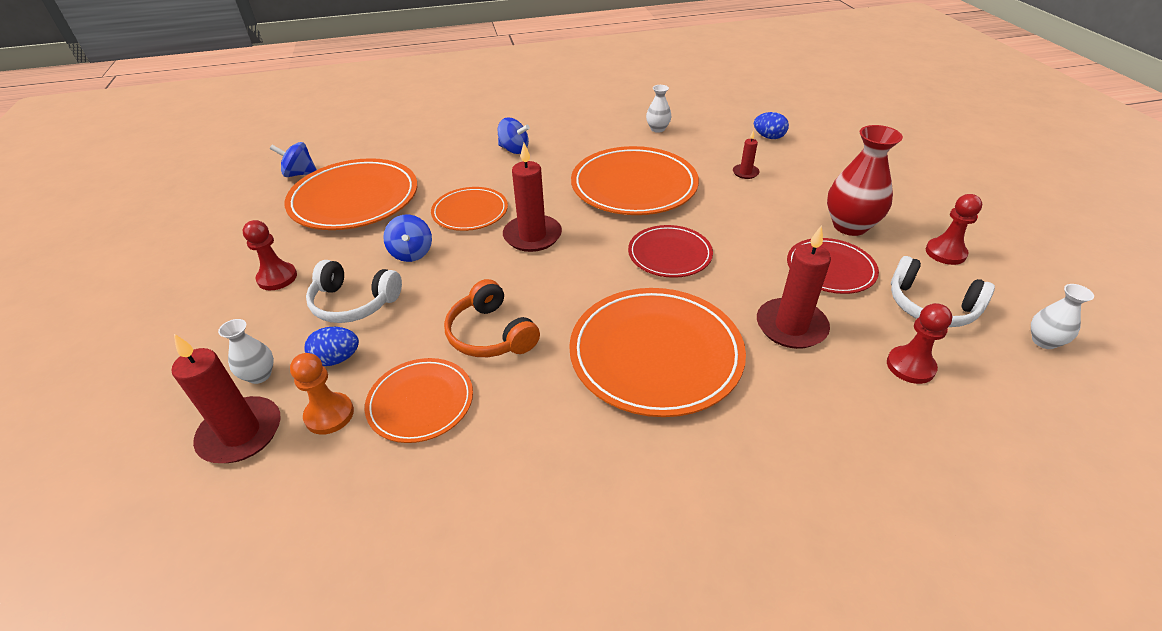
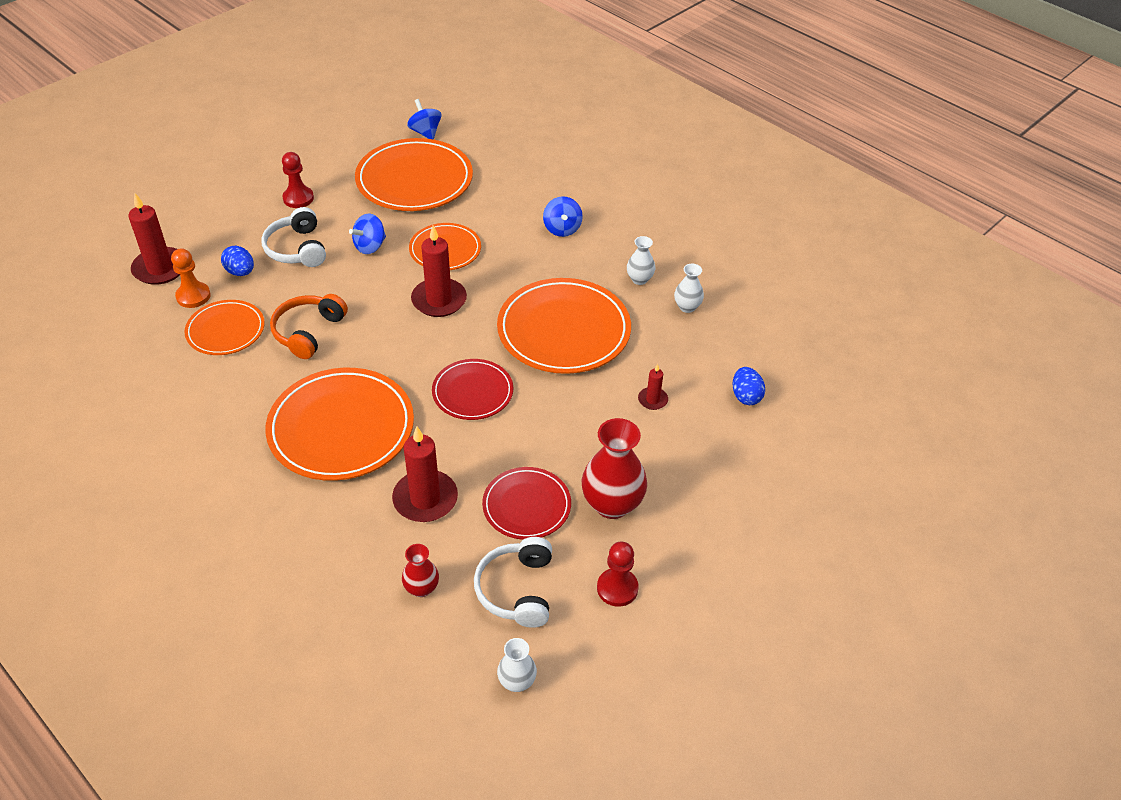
camera: 55 degrees right, 5 degrees up
(259, 375) = (207, 247): white vase -> white vase (639, 279)
(910, 366) = (421, 588): red pawn -> red vase

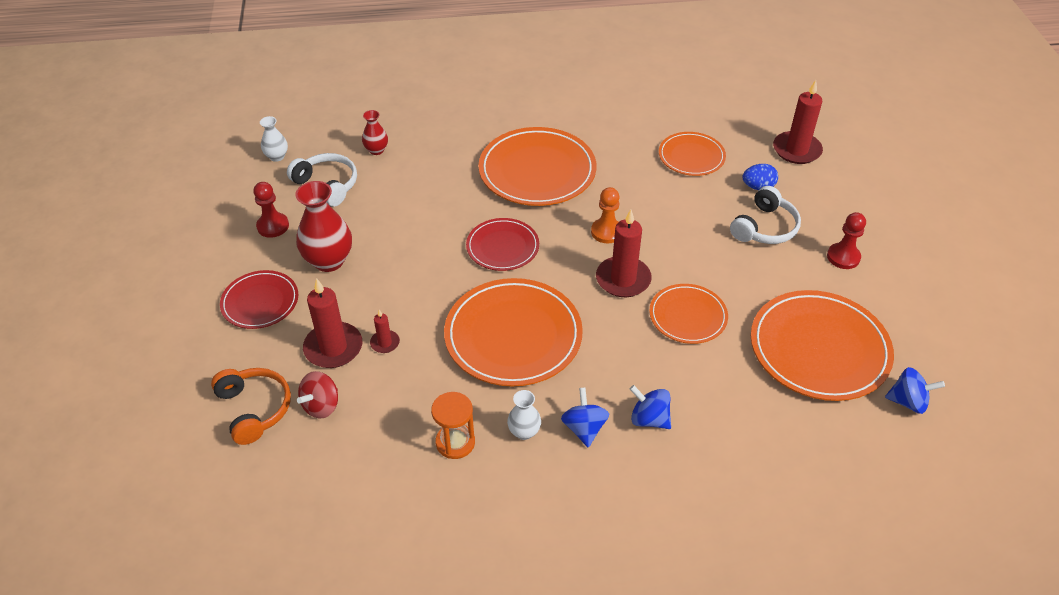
camera: 130 degrees right, 0 degrees up
(193, 296) = (747, 155): orange pawn -> orange pawn (606, 232)
(297, 249) = (765, 227): white headphones -> white headphones turned 105 degrees clockwise
(308, 332) = (652, 194): orange headphones -> orange headphones (254, 409)
(370, 246) = (733, 271): blue spinning top -> blue spinning top (584, 428)
(425, 499) = (436, 180): red candle -> red candle (333, 348)
(526, 506) = (377, 221): red plate -> red plate (260, 302)
(687, 307) = (455, 442): white vase -> orange hourglass
(745, 396) = (321, 406): blue egg -> red spinning top

